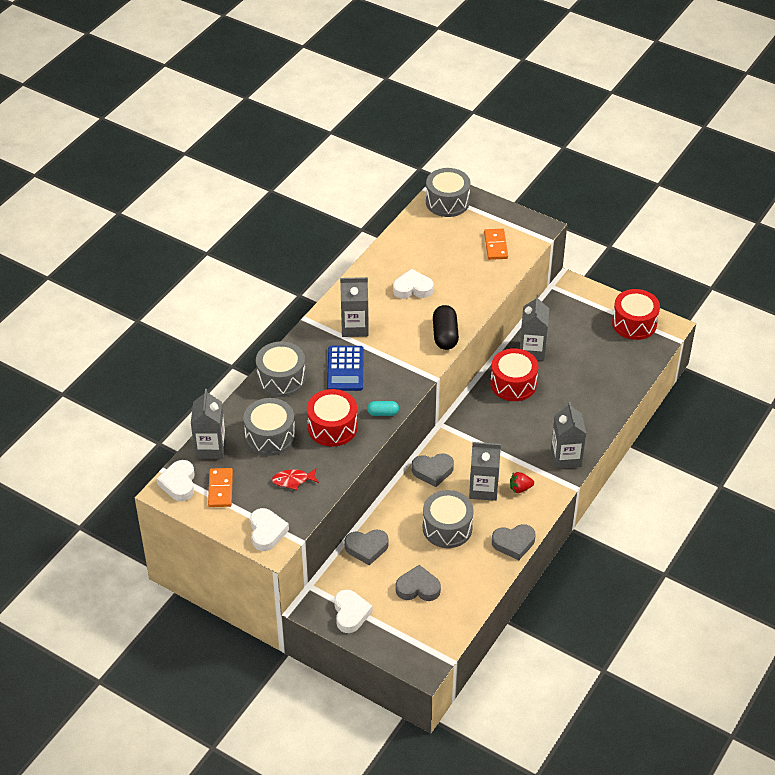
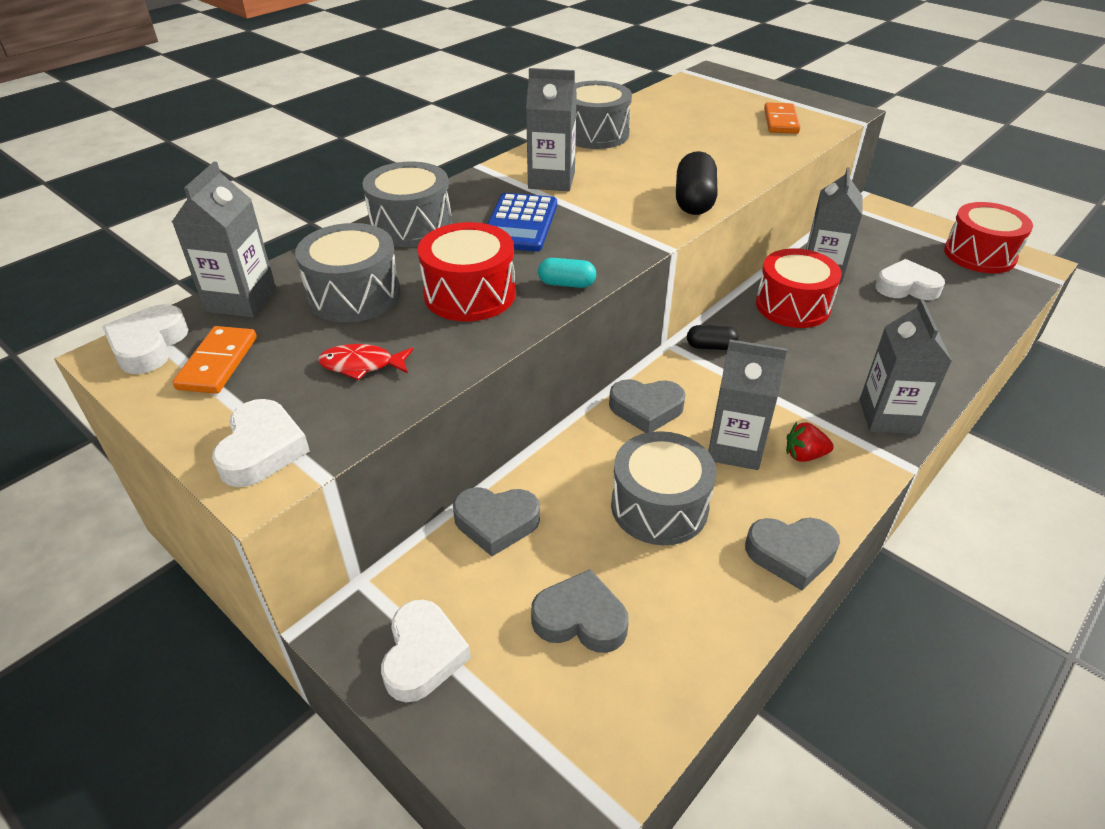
camera: 10 degrees right, 5 degrees down
(412, 288) = (651, 150): white heart -> white heart (906, 287)
(447, 202) = (714, 82): grey drum -> grey drum (595, 134)
(465, 422) = (710, 346): none -> black capsule

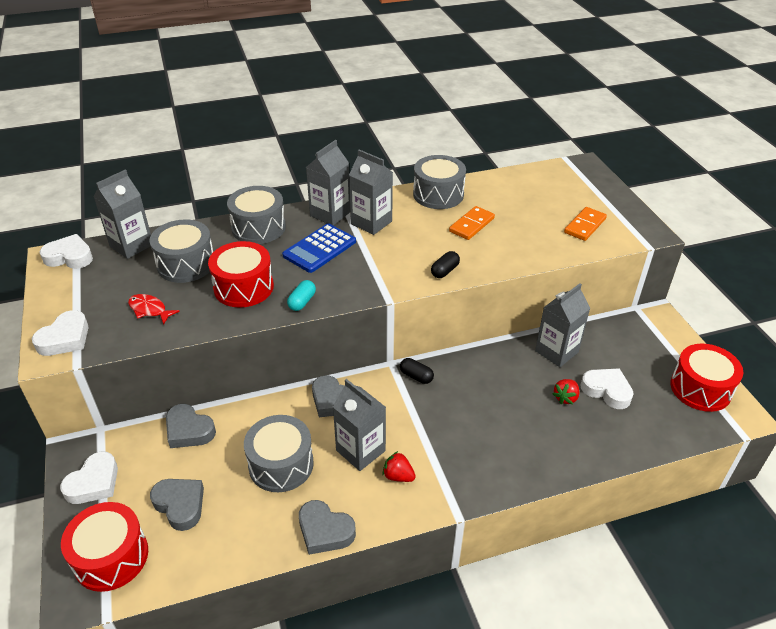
camera: 30 degrees right, 0 degrees up
(149, 345) = (69, 257): white heart -> white heart turned 60 degrees clockwise
(217, 363) = (89, 280): orange domino -> orange domino (471, 225)
(566, 284) = (302, 302): turquoise capsule -> turquoise capsule turned 75 degrees clockwise
(694, 201) = (444, 271): black capsule -> black capsule, size x0.58
(792, 306) = (504, 370): red drum -> red drum (111, 557)
(878, 308) = (565, 398): none -> red strawberry
(888, 416) = (482, 477): grey carton -> grey carton (330, 214)

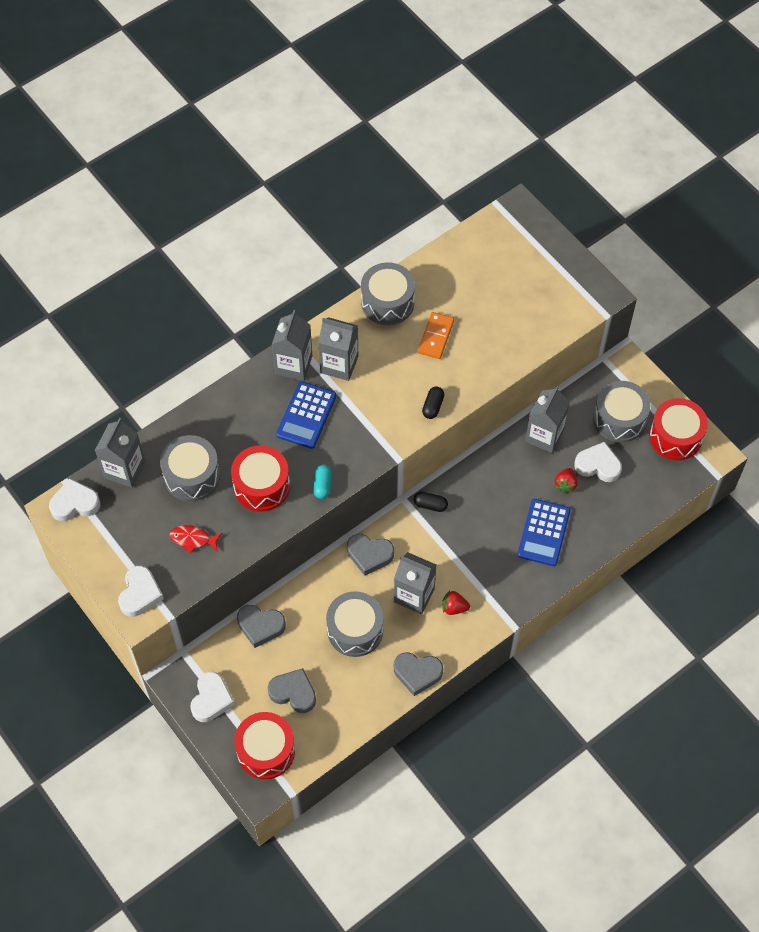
camera: 20 degrees left, 20 degrees up
(258, 227) = (233, 406): grey drum -> grey drum (619, 419)
(527, 434) = (543, 533): none -> blue calculator
(585, 226) = (541, 304): orange domino -> none

